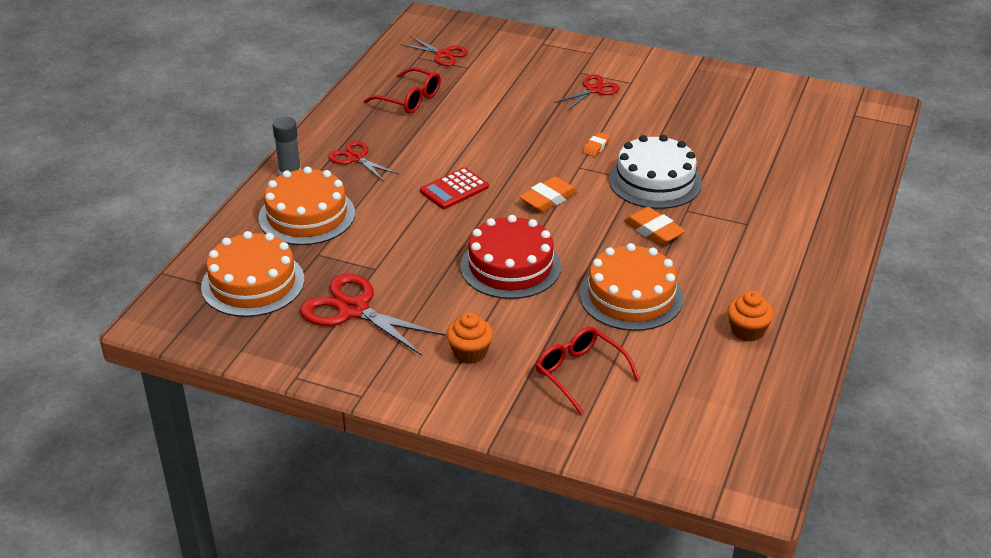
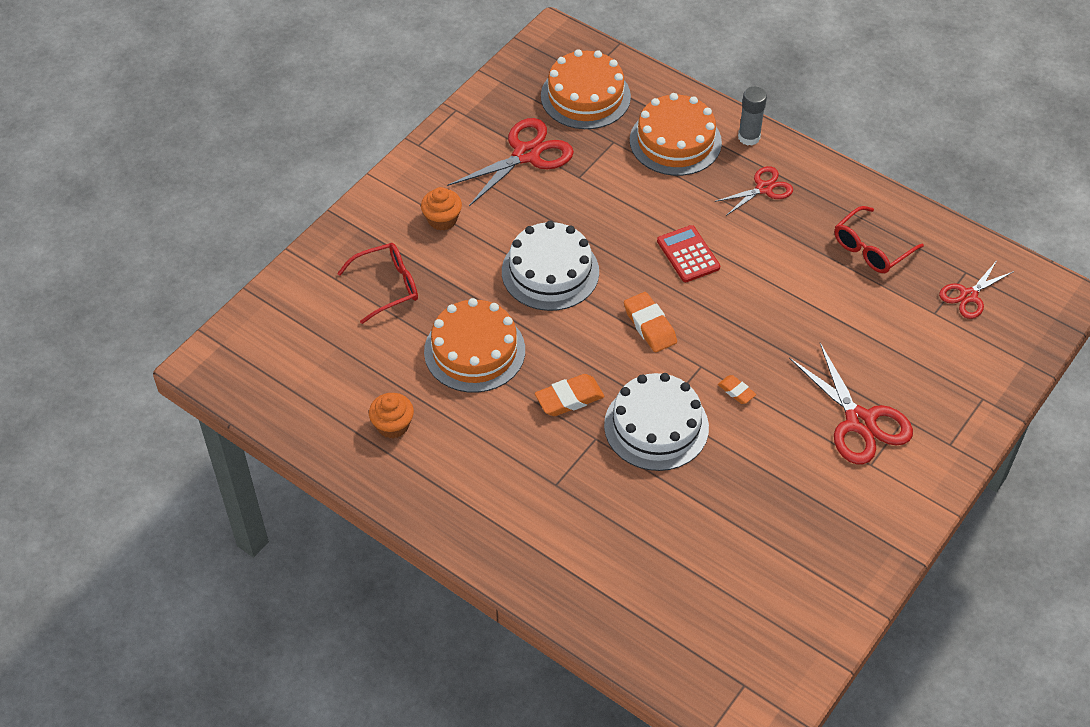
camera: 105 degrees right, 15 degrees up
(510, 266) = (550, 272): red cake -> white cake
(593, 90) = (860, 422): red scissors -> red scissors, size x1.66

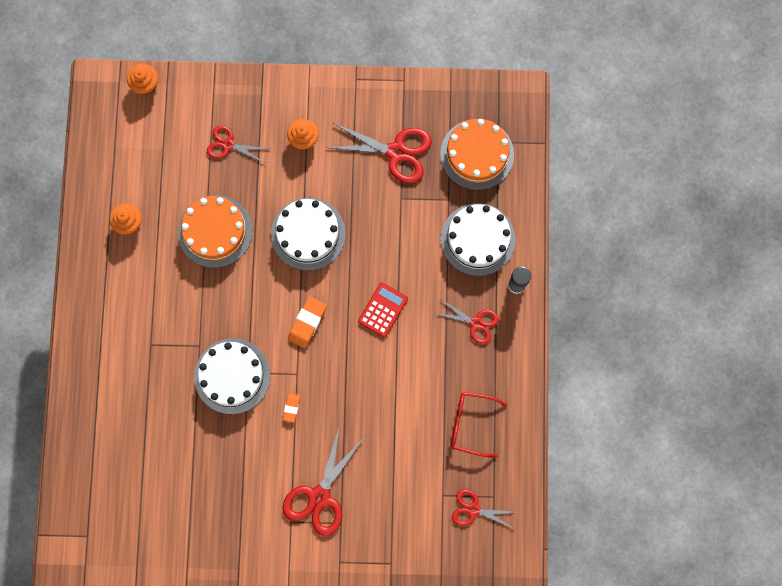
camera: 55 degrees right, 25 degrees up
(248, 321) = (145, 84): none -> orange cupcake
(387, 286) = (228, 145): red glasses -> red scissors
(569, 398) = (217, 311): orange eraser -> none
(675, 141) = (478, 239): orange cake -> white cake

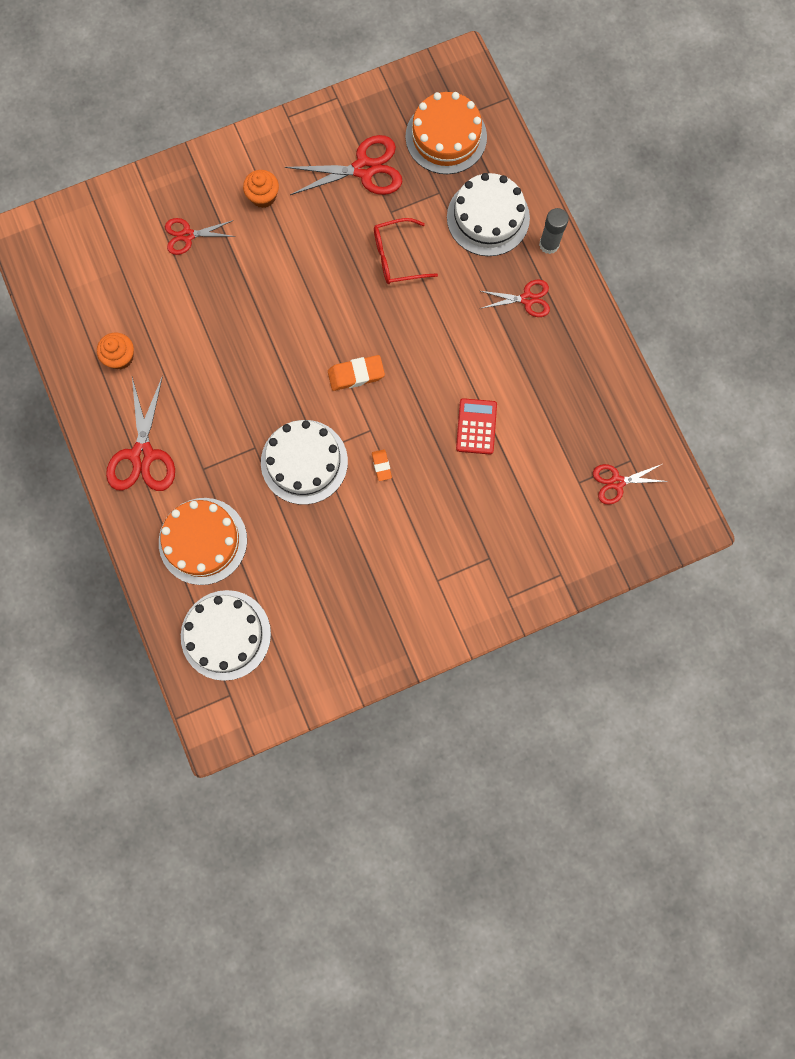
camera: 25 degrees left, 0 degrees up
(145, 84) = (72, 213): orange cupcake -> none
(215, 231) = (215, 326): orange cake -> orange cake (203, 541)
(307, 323) = (356, 374): orange eraser -> orange eraser turned 75 degrees clockwise
(308, 234) = (313, 287): white cake -> white cake (226, 635)
(319, 497) = (454, 541): red scissors -> red scissors (142, 455)
(383, 310) = (427, 327): red calculator -> red calculator (476, 426)
(470, 424) = (571, 399): red glasses -> red glasses (396, 257)

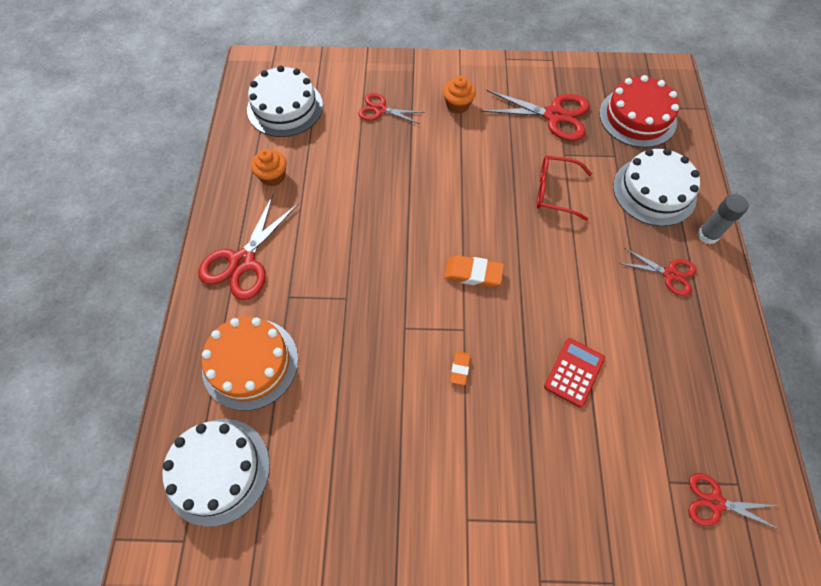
camera: 25 degrees right, 15 degrees down
(304, 462) = (385, 331): white cake -> white cake (285, 107)
(446, 137) = (637, 117): orange cake -> red cake

